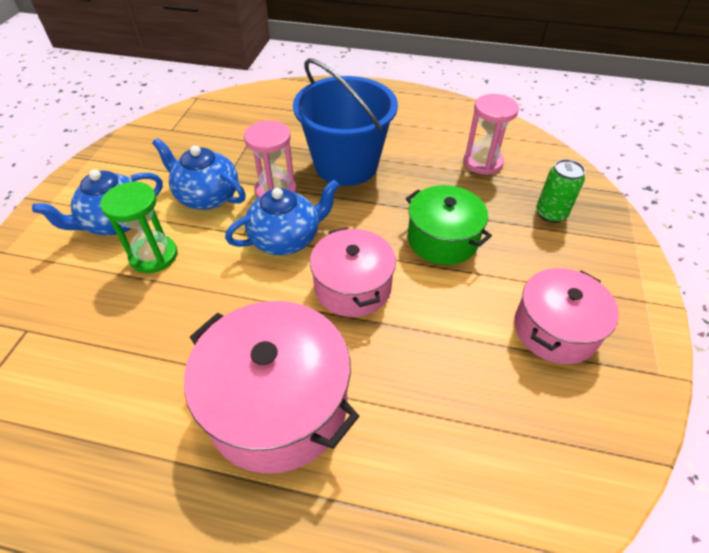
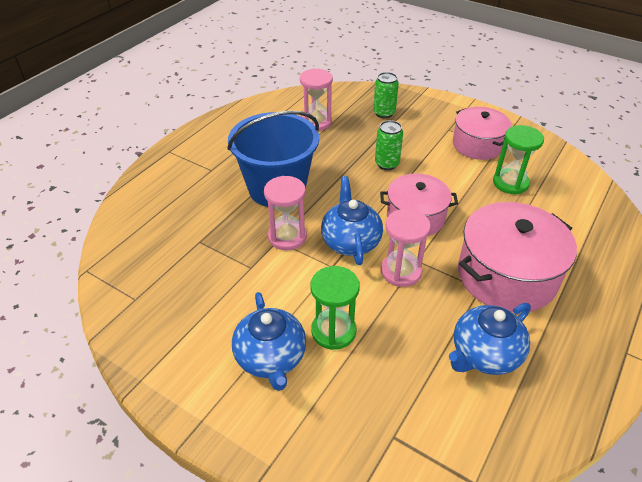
camera: 70 degrees left, 5 degrees down
(207, 196) = (269, 283): blue teapot -> blue teapot (484, 354)
(252, 291) = (401, 271): none -> pink hourglass
(442, 239) = (387, 164): green pot -> green can
(485, 385) = (510, 183): none -> green hourglass

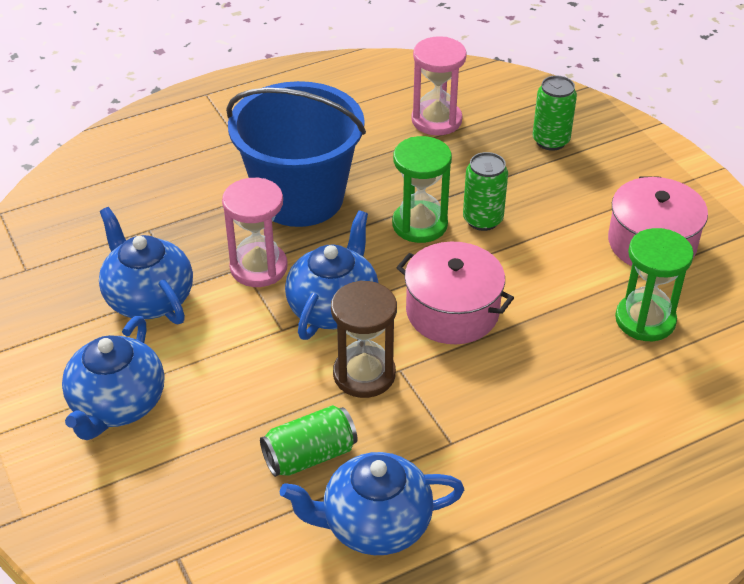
camera: 30 degrees right, 0 degrees up
(234, 283) = (148, 298): none -> blue teapot
(333, 331) = (214, 408): green hourglass -> green hourglass (419, 224)
(401, 271) = (364, 374): pink hourglass -> brown hourglass
(413, 332) = (309, 456): none -> green can
(506, 275) = (505, 443): pink pot -> none

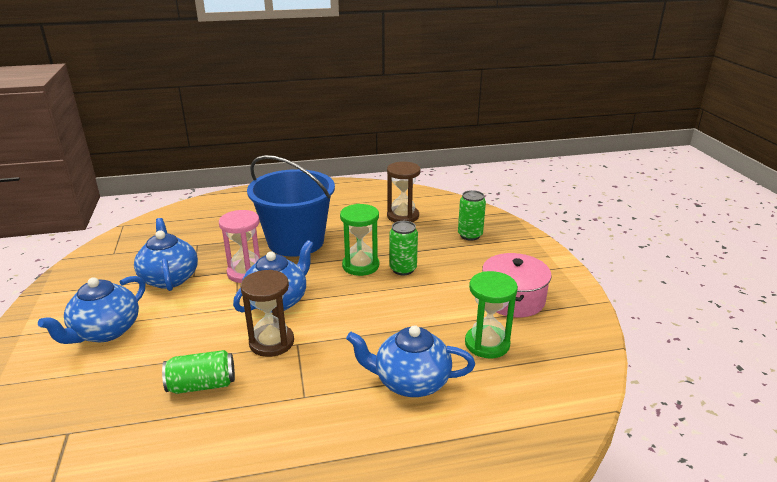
camera: 15 degrees right, 15 degrees down
(374, 524) = (215, 440): blue teapot -> blue teapot (410, 382)
(436, 120) = (403, 216): pink hourglass -> brown hourglass
(452, 311) = (353, 316): pink pot -> none

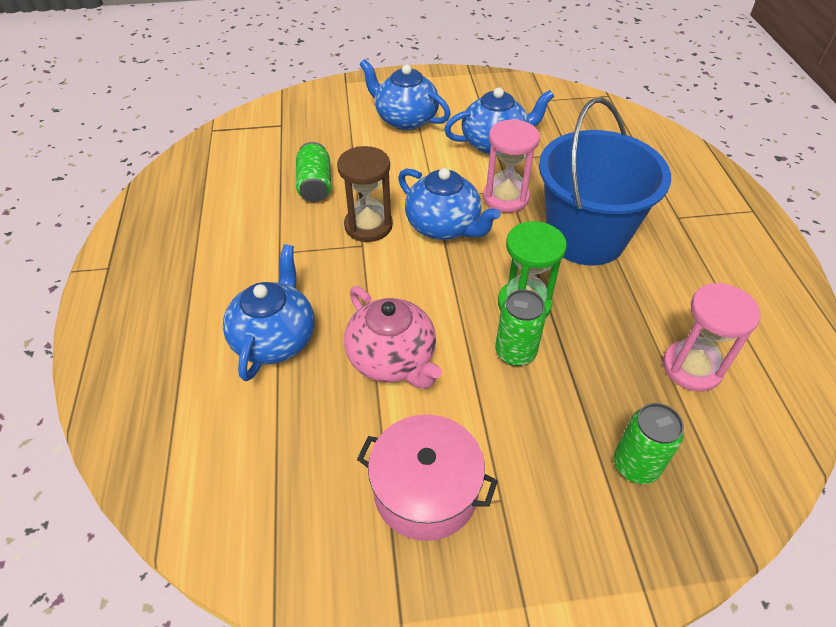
camera: 95 degrees right, 20 degrees up
(403, 216) = (692, 367): brown hourglass -> pink hourglass
(419, 318) = (392, 359): none -> pink teapot
(487, 344) = (324, 430): green hourglass -> none

